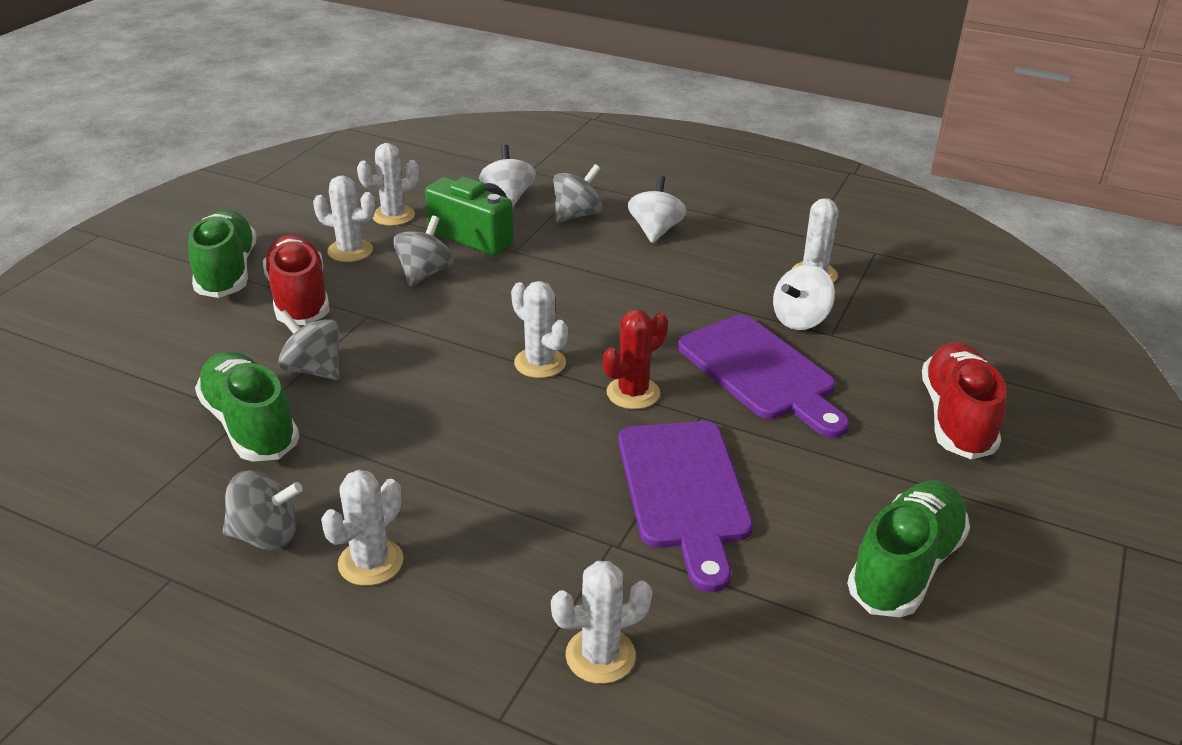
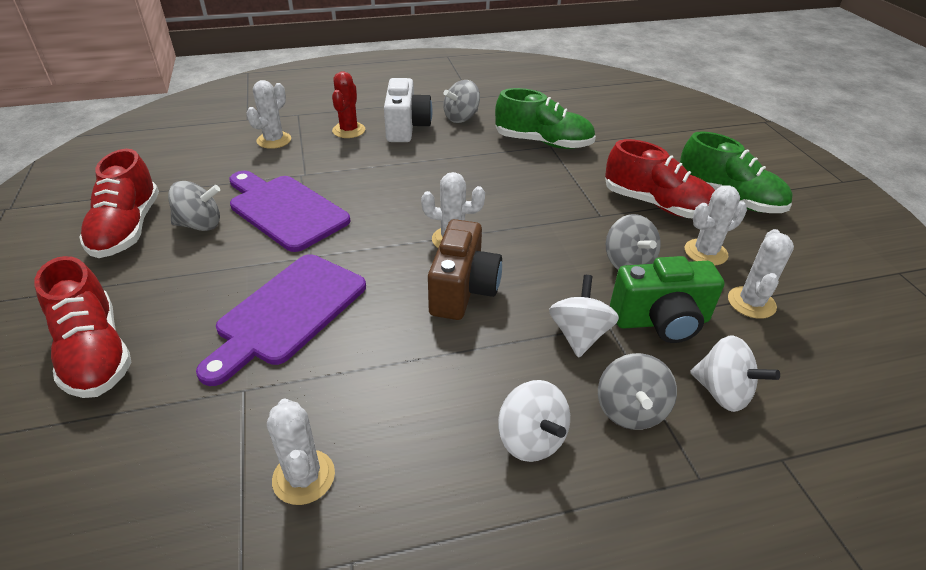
camera: 140 degrees right, 5 degrees up
(313, 369) = (566, 175): grey spinning top -> grey spinning top (200, 225)
(371, 562) = (406, 127): white cactus -> white camera
(589, 319) = (463, 290): none -> brown camera
(633, 393) = (369, 250): red cactus -> red cactus (349, 130)
(761, 372) = (288, 312): purple cutting board -> purple cutting board turned 75 degrees counterclockwise
(800, 320) = (284, 391): white spinning top -> white spinning top (579, 335)
(905, 566) = (127, 229): green shoe -> red shoe

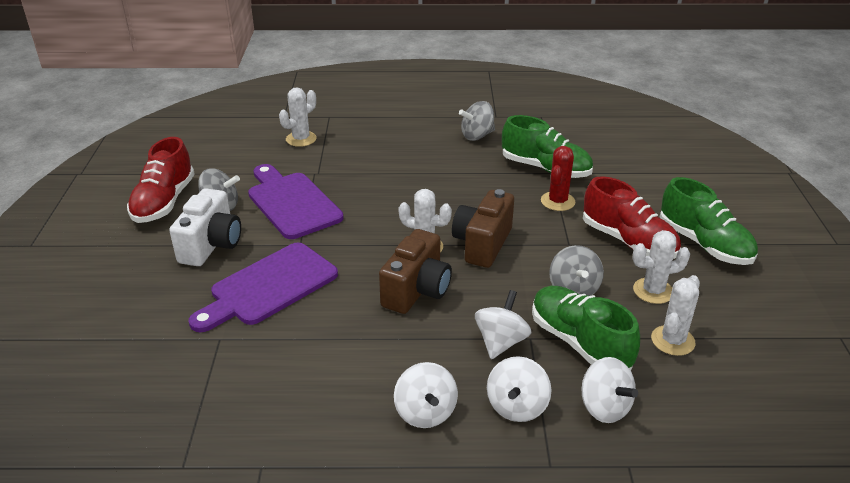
camera: 15 degrees right, 5 degrees down
(95, 352) = (121, 294): red shoe -> none
(304, 477) = (245, 406): white cactus -> none
(349, 130) = (369, 137): red cactus -> red cactus (557, 201)
(406, 127) = (422, 140): white camera -> white camera (211, 245)
(513, 228) = (482, 244): none -> brown camera
(630, 410) = (517, 406): grey spinning top -> white spinning top
(661, 321) = (579, 342): green camera -> green shoe

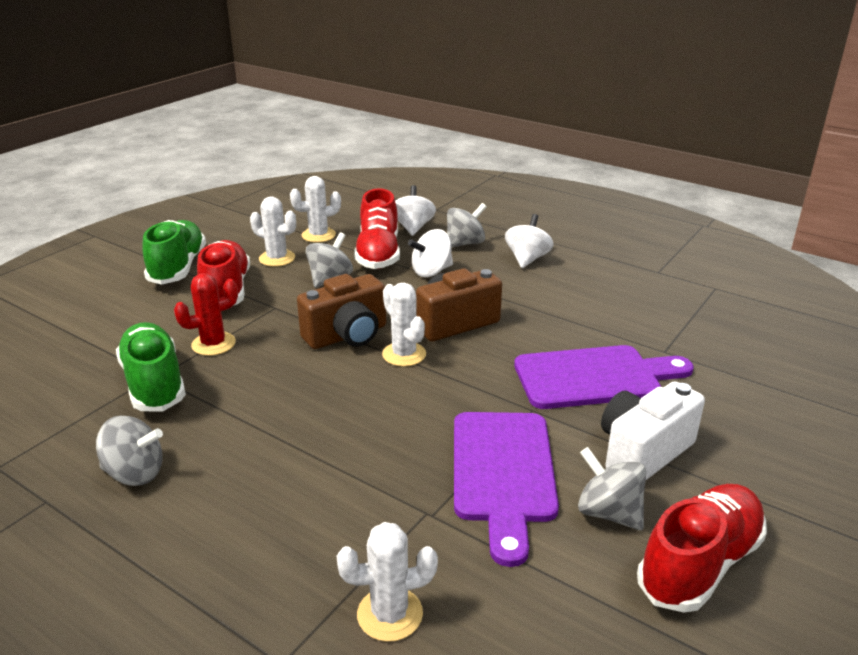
camera: 145 degrees left, 5 degrees down
(517, 406) = (465, 243): white spinning top -> grey spinning top
(579, 342) = (378, 254): green shoe -> red shoe

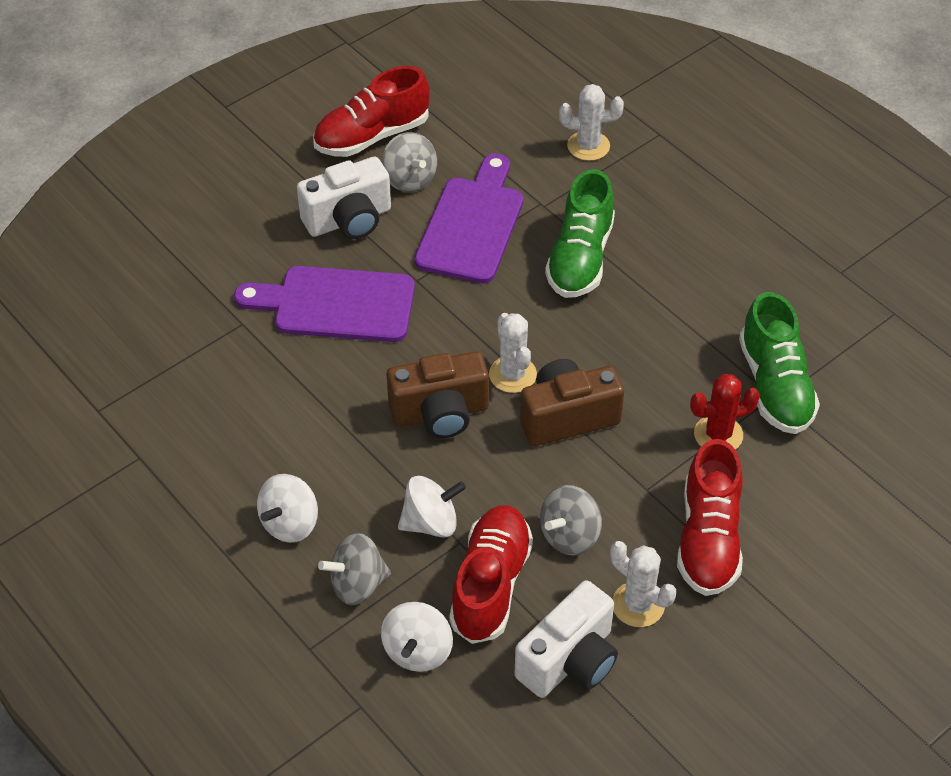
camera: 165 degrees left, 20 degrees up
(135, 473) = (773, 283): grey spinning top -> none
(178, 267) = (779, 612): green shoe -> green shoe (580, 258)
(318, 235) = (569, 660): white cactus -> white camera

